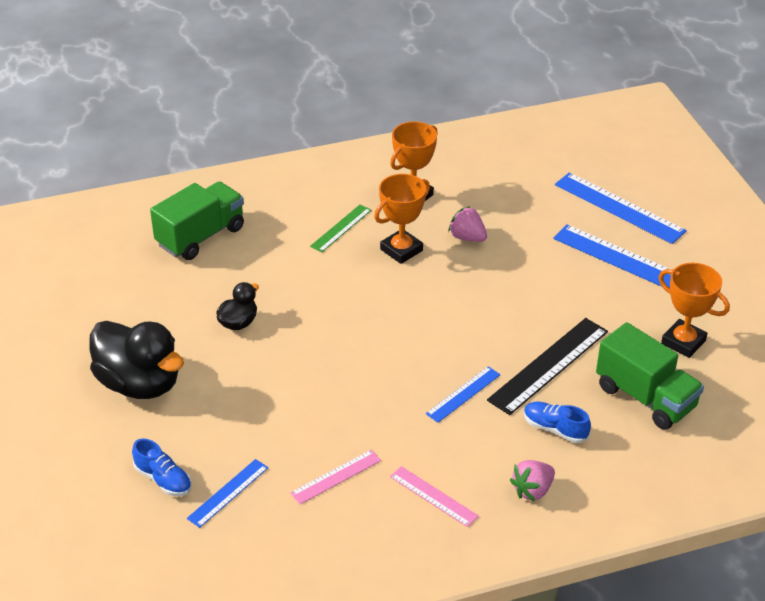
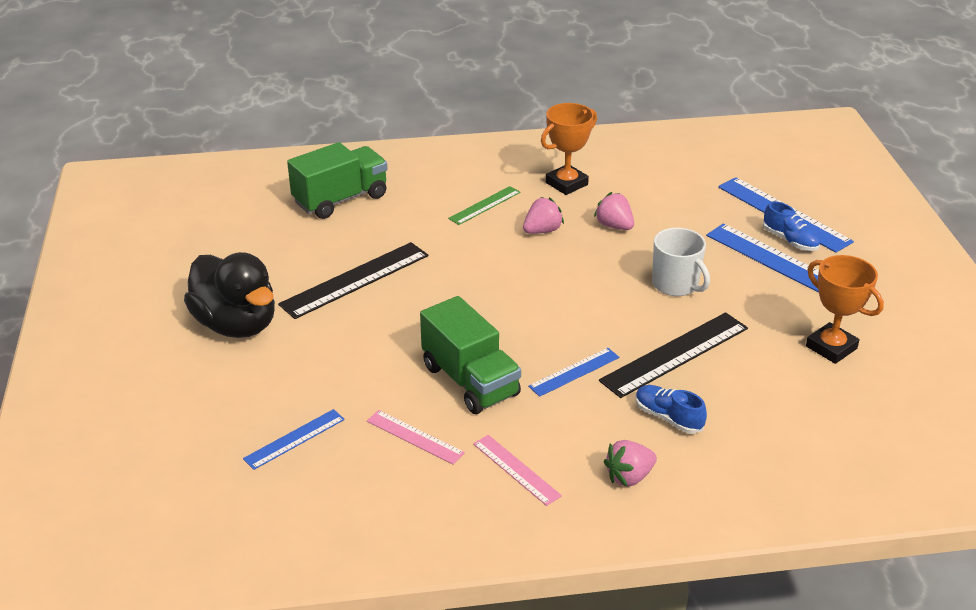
camera: 10 degrees right, 5 degrees down
(163, 479) = (231, 418): blue shoe -> blue shoe (790, 240)
(238, 323) = (355, 279): black duck -> black ruler
(336, 477) = (414, 437): pink ruler -> pink ruler turned 60 degrees clockwise
(401, 250) = (542, 231): orange trophy -> pink strawberry
(536, 293) = (676, 284): none -> white mug
(645, 397) = (777, 397): green truck -> green truck (470, 381)

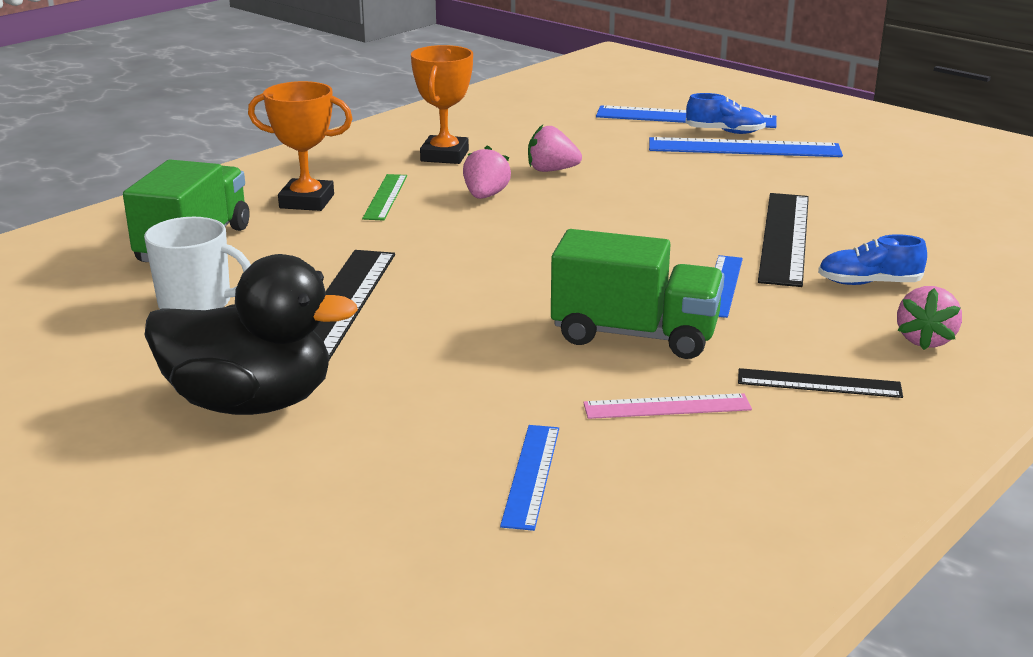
camera: 40 degrees left, 10 degrees down
(516, 469) = (819, 383): pink ruler -> black ruler
(676, 284) = (688, 191): white mug -> white mug (197, 304)
(831, 347) = (894, 186): orange trophy -> orange trophy (306, 201)

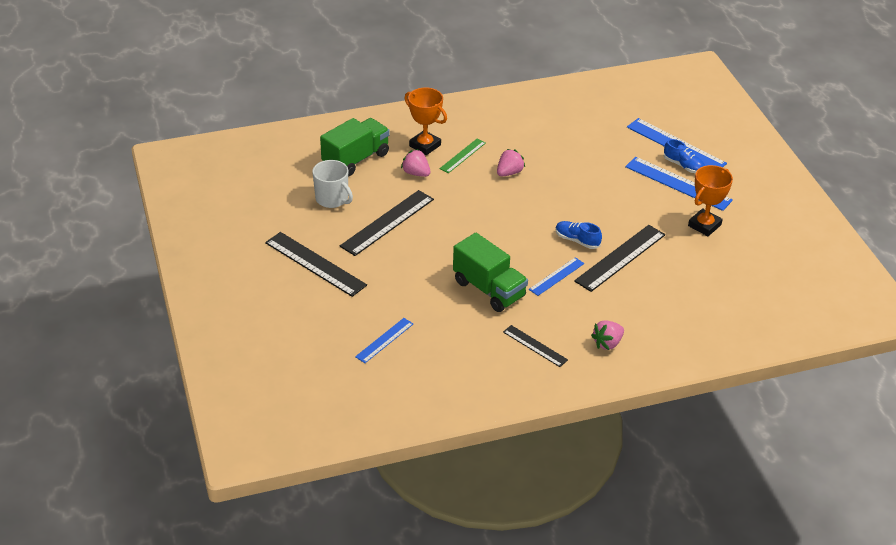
camera: 30 degrees right, 15 degrees up
(251, 403) = (315, 264): black duck -> black ruler
(444, 156) = (517, 133): orange trophy -> orange trophy (704, 225)
(551, 170) = (559, 164): pink strawberry -> pink strawberry (416, 173)
(667, 407) = (463, 331): pink ruler -> none
(869, 283) = (624, 302): blue shoe -> blue shoe (577, 240)

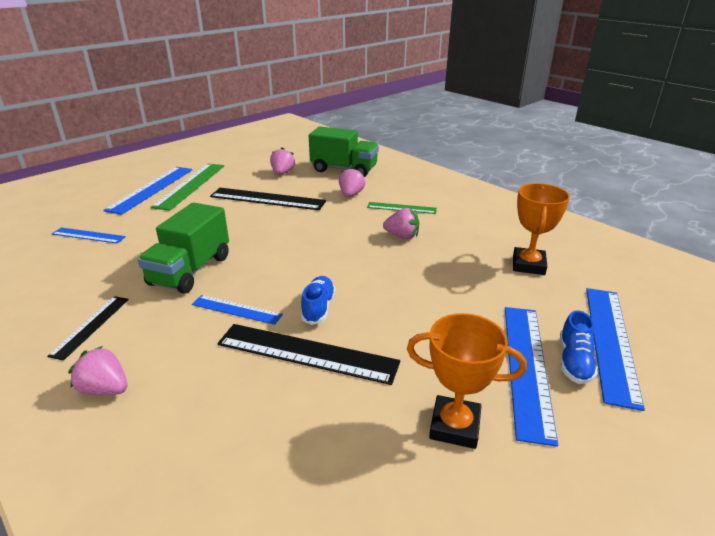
camera: 65 degrees right, 10 degrees down
(303, 291) = (151, 189): none -> blue ruler
(315, 264) = (190, 185): black ruler -> green ruler
(332, 199) = (282, 173): white mug -> pink strawberry
(425, 145) = (395, 189): orange trophy -> orange trophy (528, 265)

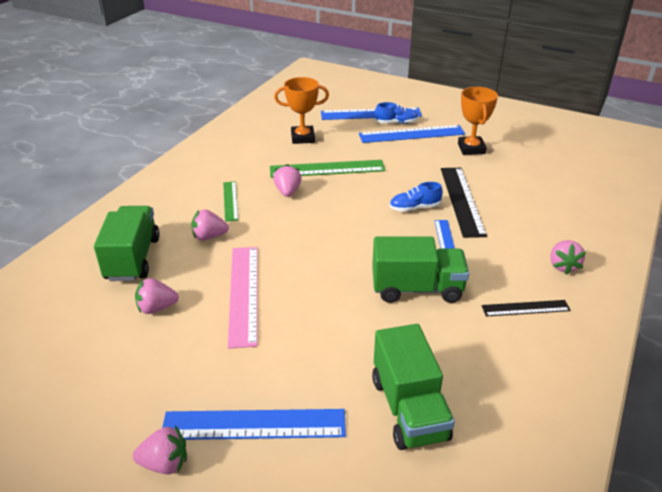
camera: 110 degrees left, 5 degrees up
(88, 235) = (409, 409): blue ruler -> green truck
(160, 168) = (165, 463): none -> pink strawberry
(190, 185) = (226, 384): green ruler -> green ruler (327, 169)
(267, 199) = (243, 294): black ruler -> pink ruler

